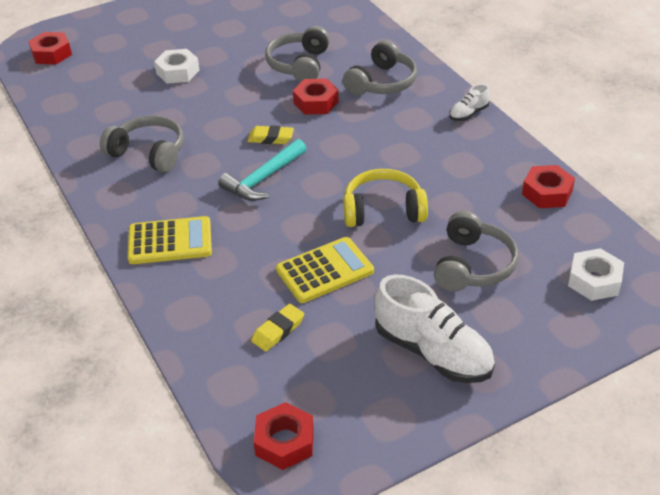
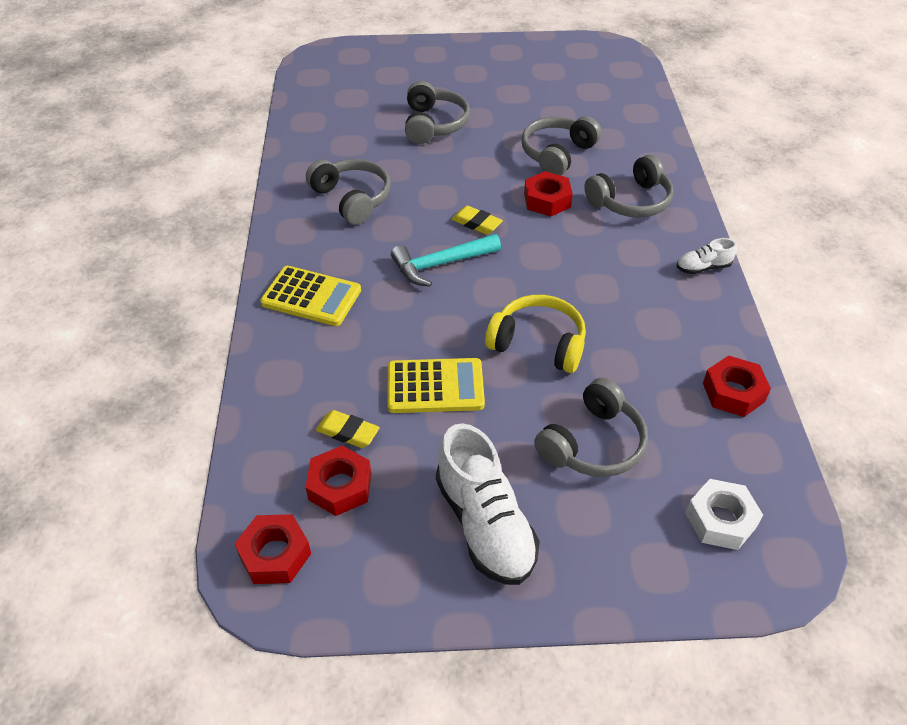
camera: 25 degrees right, 5 degrees up
(51, 54) = (333, 71): red nut -> red nut (340, 486)
(178, 72) = (434, 124): white nut -> grey headphones
(278, 330) = (348, 432): yellow eraser -> yellow eraser turned 45 degrees clockwise

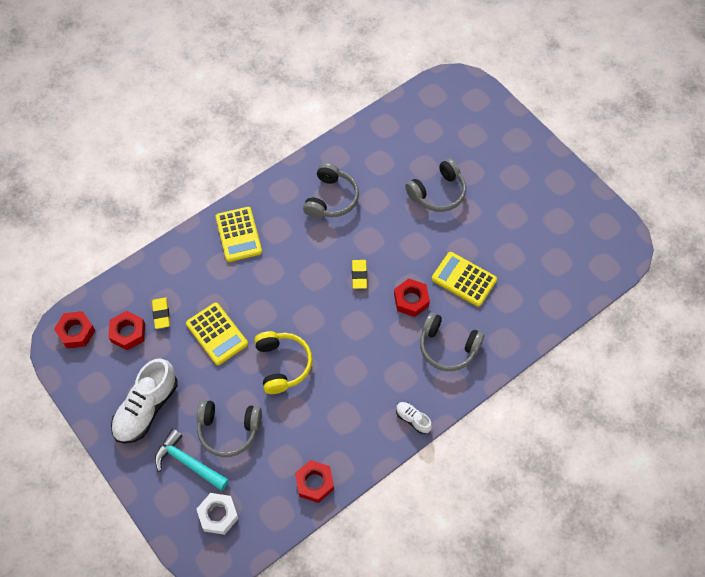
camera: 55 degrees right, 15 degrees up
(441, 264) = (310, 279): turquoise hammer -> turquoise hammer (188, 462)
(557, 154) = (464, 279): grey headphones -> yellow calculator

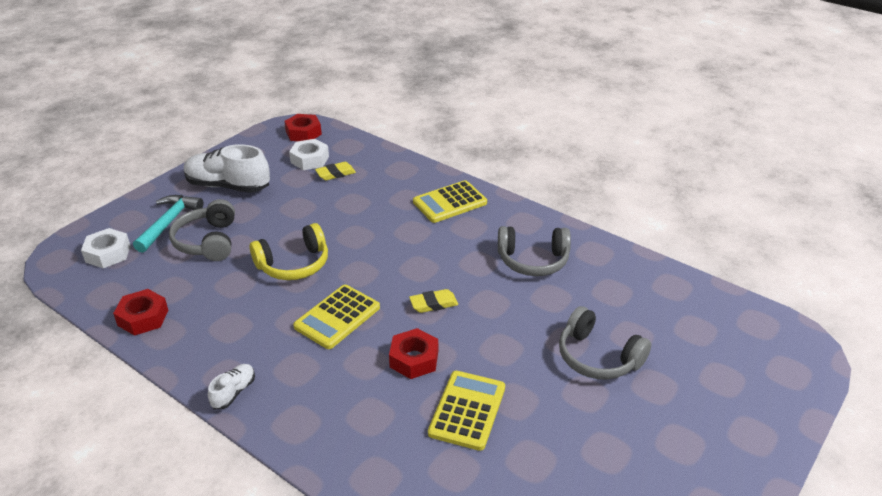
camera: 75 degrees right, 25 degrees down
(128, 333) = (309, 159): red nut -> white nut
(217, 334) = (322, 212): yellow calculator -> yellow calculator (337, 317)
(447, 347) = (351, 411): grey headphones -> none

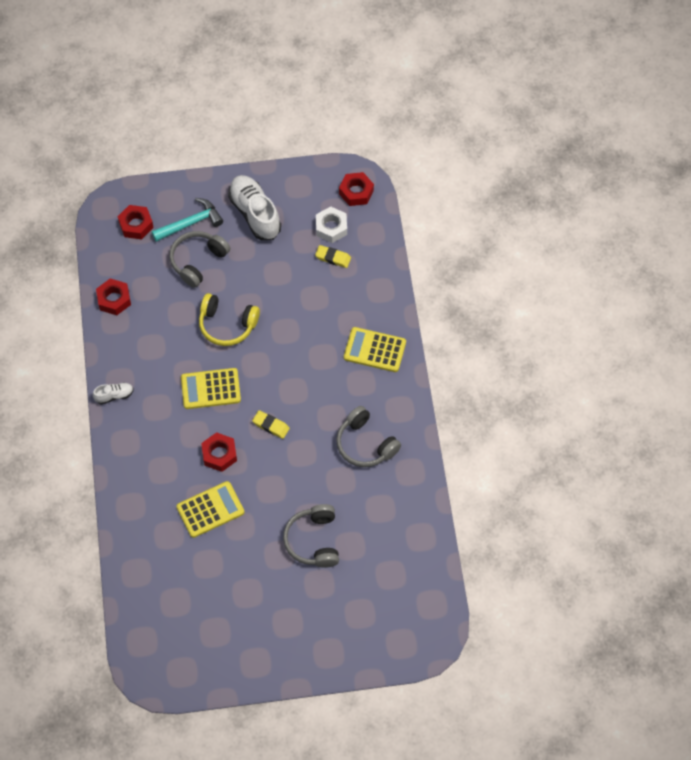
camera: 45 degrees right, 25 degrees up
(108, 253) = (136, 225): white nut -> red nut

